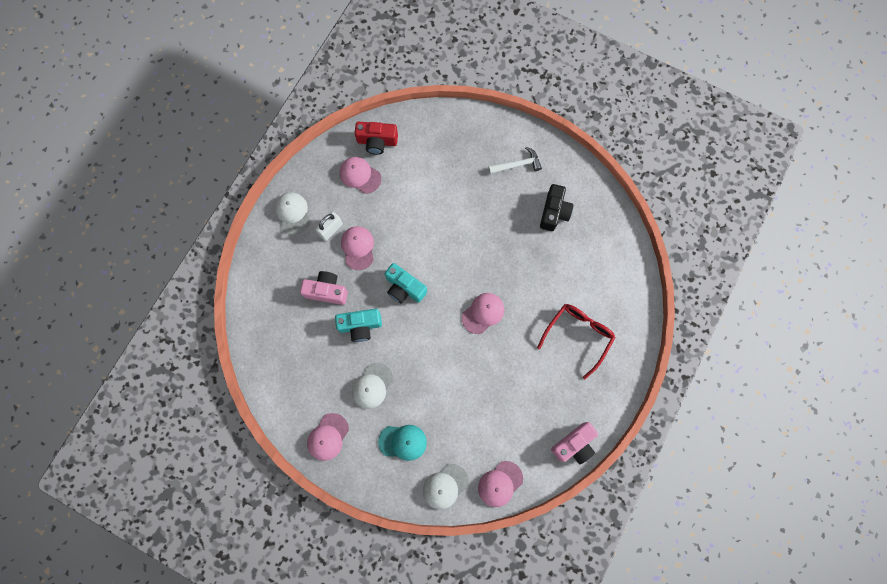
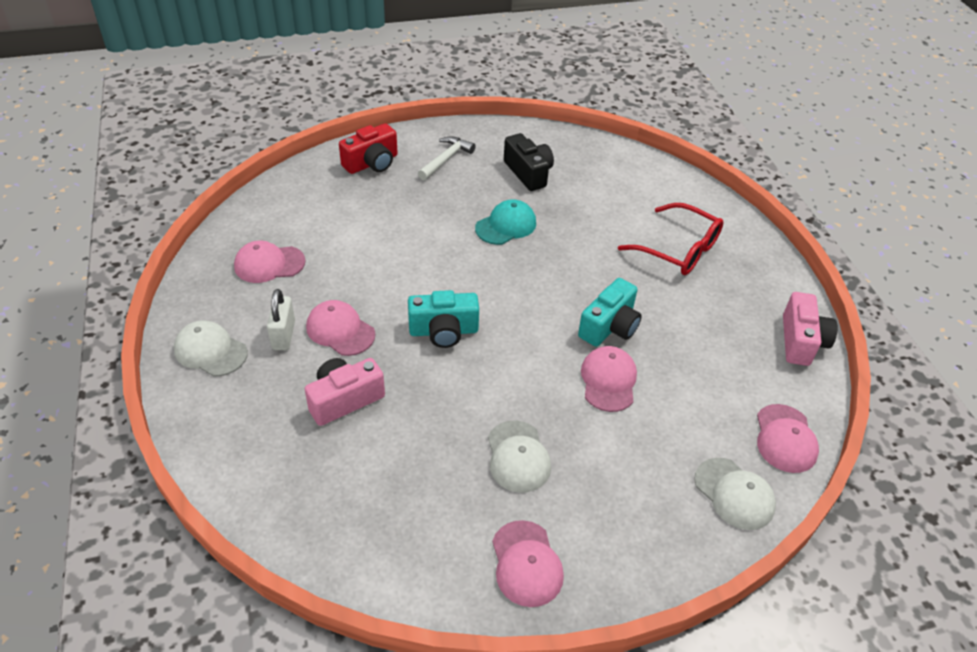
camera: 45 degrees left, 30 degrees down
(360, 326) = (430, 405): turquoise camera -> turquoise camera (609, 327)
(377, 142) = (259, 224): red camera -> red camera (372, 163)
(403, 442) = (627, 488): turquoise cap -> turquoise cap (506, 225)
(445, 486) = (734, 494): white cap -> white cap turned 45 degrees counterclockwise
(483, 313) = (561, 295): pink cap -> pink cap (608, 380)
(578, 335) = (678, 249): red glasses -> red glasses turned 135 degrees clockwise

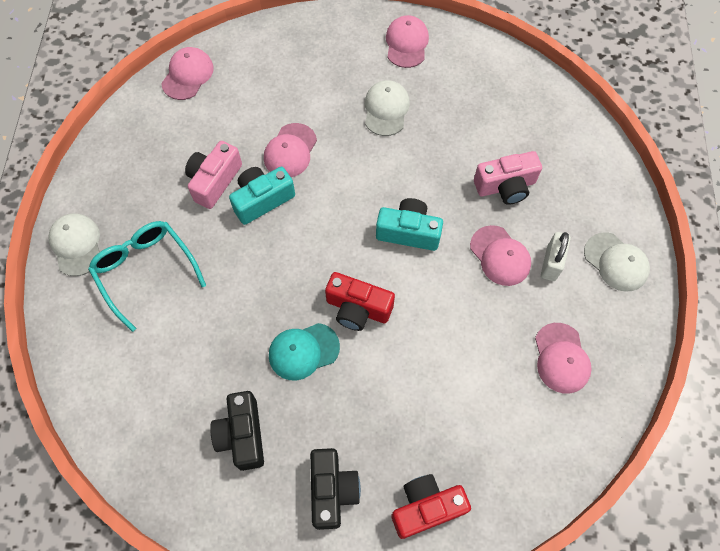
camera: 160 degrees left, 20 degrees up
(269, 264) = (561, 358): pink cap -> pink cap turned 75 degrees clockwise
(446, 159) = (332, 490): white hammer -> black camera
(471, 262) = (358, 308): none -> red camera
(678, 249) = (145, 271): red glasses -> turquoise glasses
(734, 494) = (250, 50): white cap -> white cap (76, 245)
(801, 341) = (111, 145): pink camera -> pink camera (214, 181)

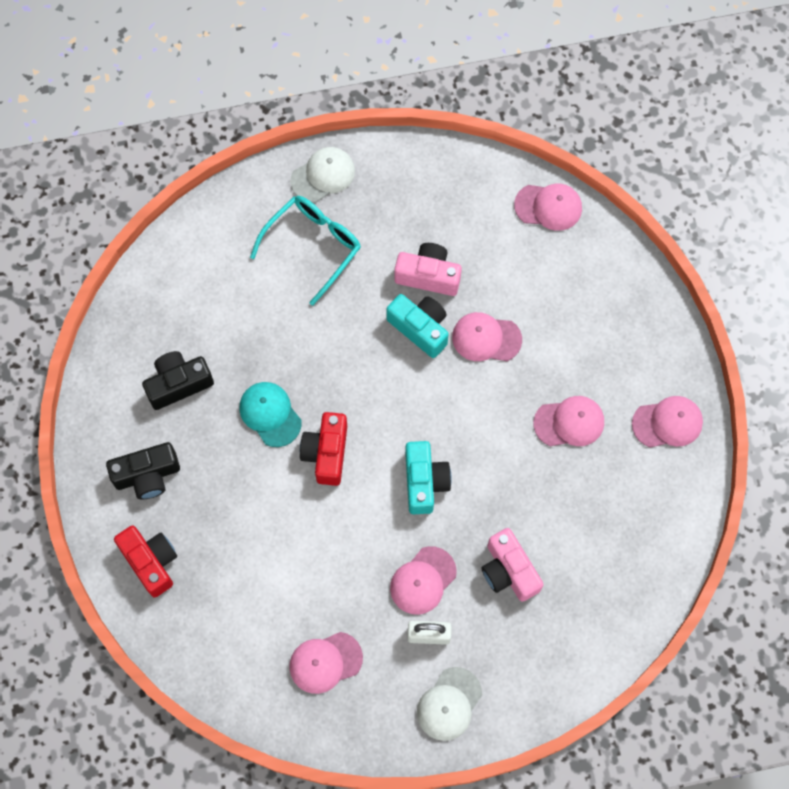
camera: 75 degrees right, 5 degrees up
(386, 109) = (569, 422): white cap -> pink cap

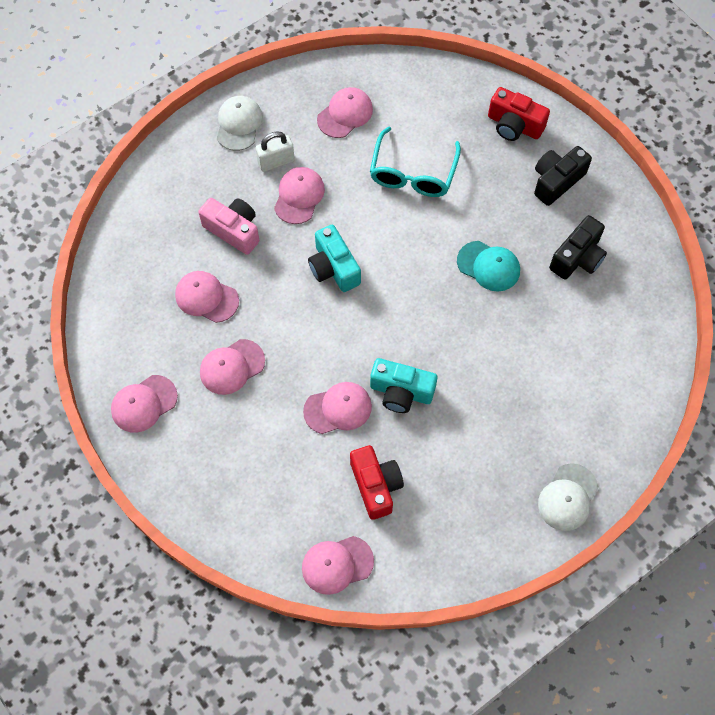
camera: 155 degrees right, 5 degrees down
(313, 246) = (536, 424): turquoise glasses -> turquoise glasses (413, 173)
(326, 453) = (425, 256): red camera -> red camera (376, 485)
(428, 276) = (418, 443): pink camera -> none
(566, 506) = (206, 297): none -> pink cap

